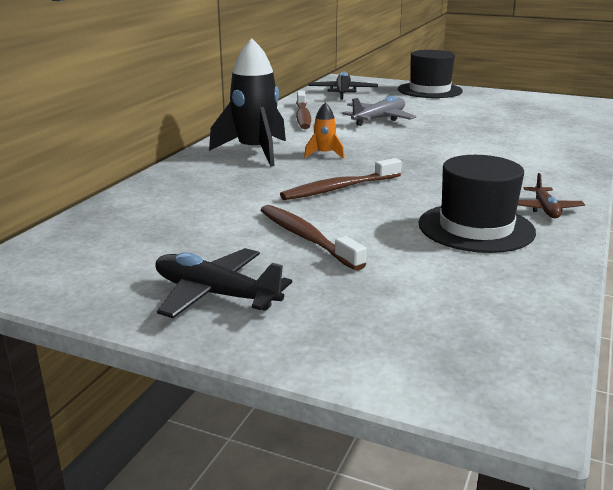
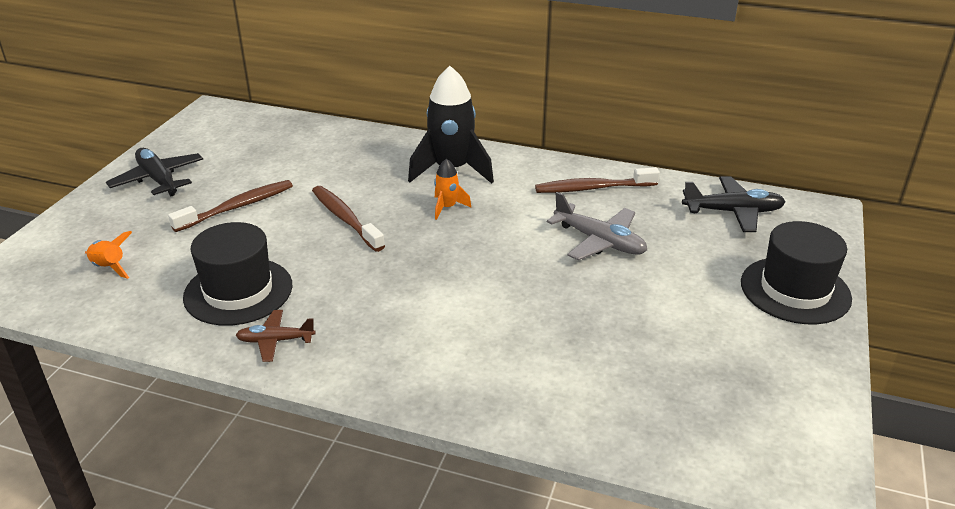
camera: 85 degrees right, 10 degrees up
(215, 295) = (158, 180): black plane -> black plane turned 60 degrees counterclockwise
(448, 303) = (109, 268): none -> orange rocket

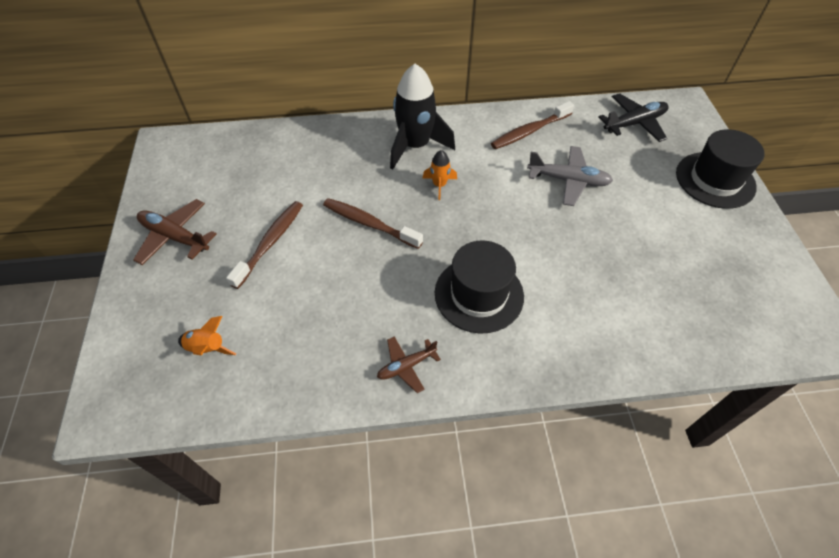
camera: 25 degrees left, 20 degrees up
(158, 180) = (175, 237): black plane -> brown plane
(238, 291) = (339, 329): black hat -> black hat (479, 294)

